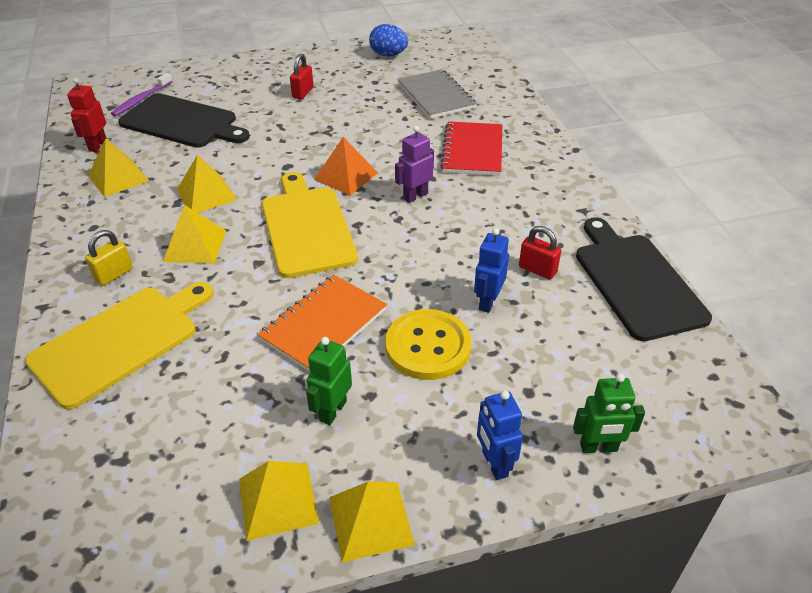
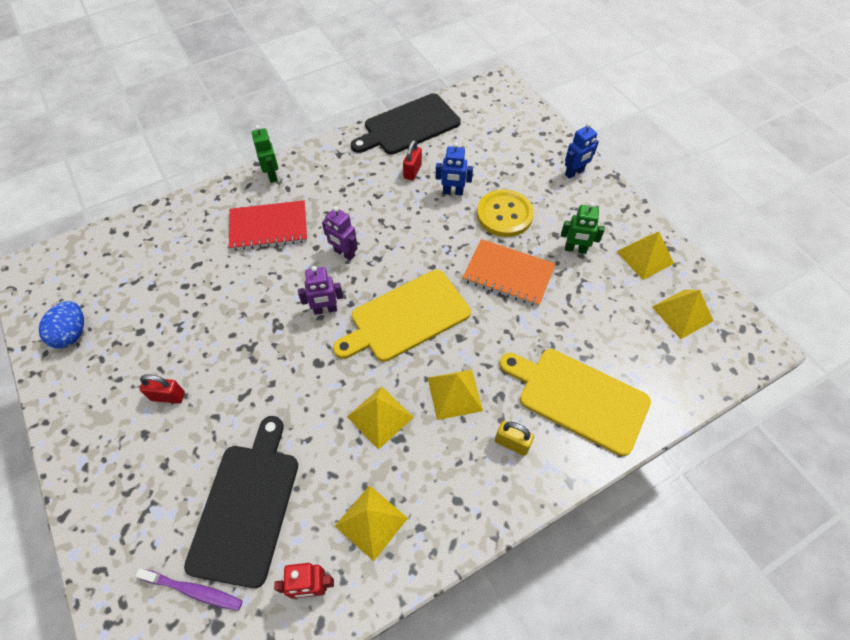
camera: 105 degrees left, 15 degrees up
(346, 176) = (325, 310): orange pyramid -> purple robot
(370, 520) = (633, 215): yellow pyramid -> yellow pyramid (682, 313)
(436, 96) = (171, 271): grey notebook -> none
(598, 447) = (544, 135): green robot -> green robot (272, 175)

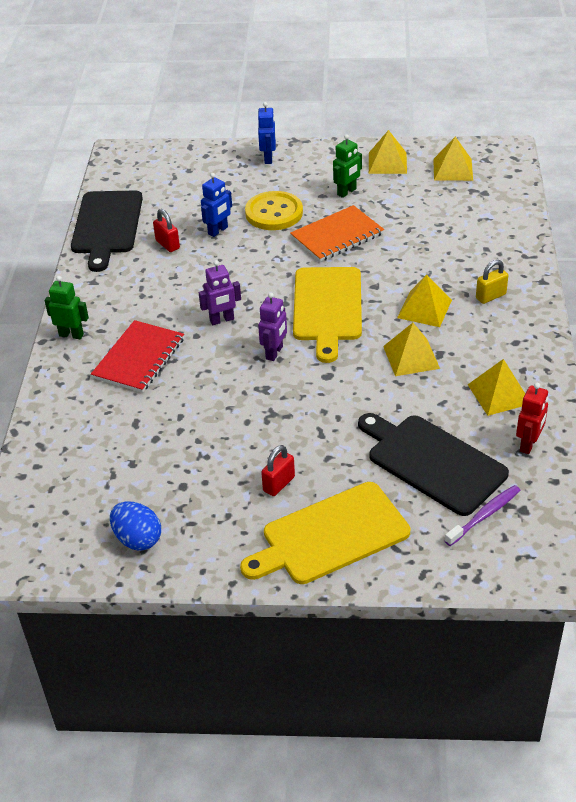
camera: 55 degrees left, 15 degrees down
(578, 398) = (480, 248): yellow cutting board -> yellow cutting board (330, 535)

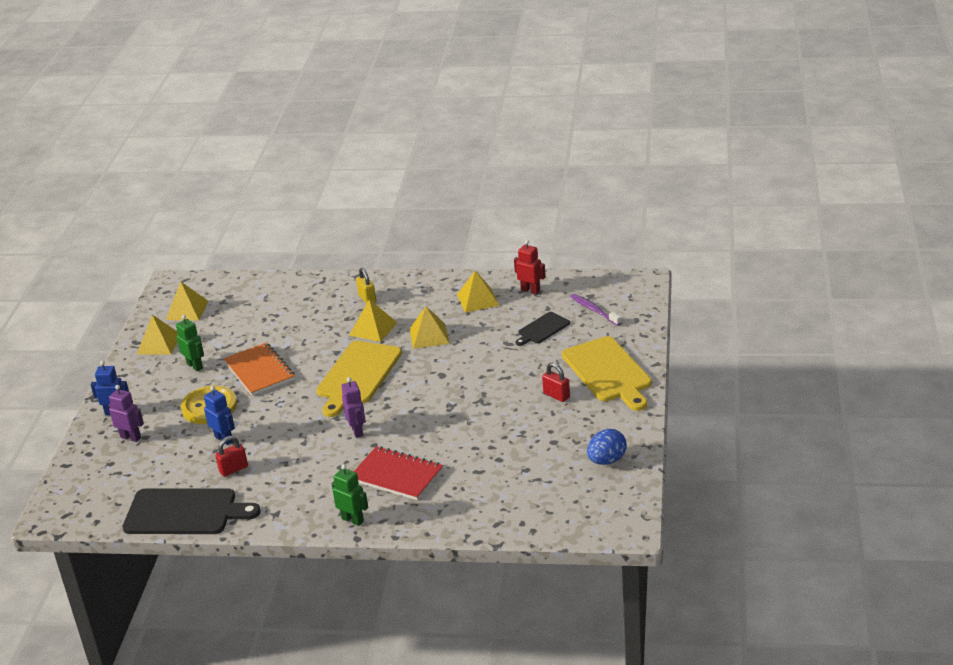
camera: 85 degrees left, 10 degrees down
(71, 335) = (353, 520): green robot -> green robot turned 105 degrees clockwise
(274, 353) = (407, 401): purple robot -> purple robot (131, 437)
(327, 308) = (357, 375): yellow cutting board -> yellow cutting board turned 105 degrees clockwise
(432, 462) = (542, 329): black cutting board -> black cutting board, size x0.53

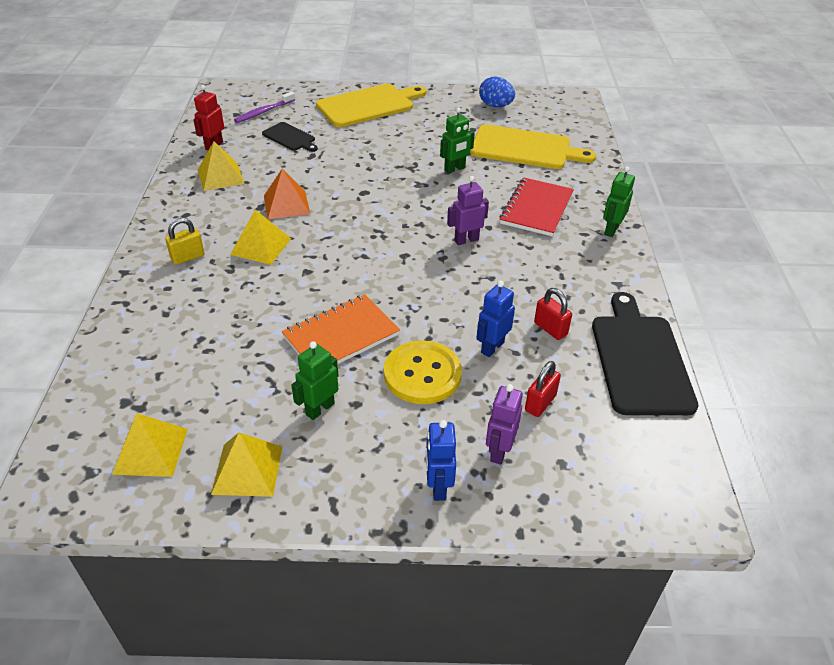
camera: 100 degrees left, 10 degrees up
(357, 375) = (359, 249): yellow cutting board -> yellow cutting board (525, 148)
(429, 336) = (286, 204): yellow pyramid -> orange pyramid
(473, 427) = (455, 169): none -> green robot
(556, 395) = (403, 128): red padlock -> red padlock (540, 403)

